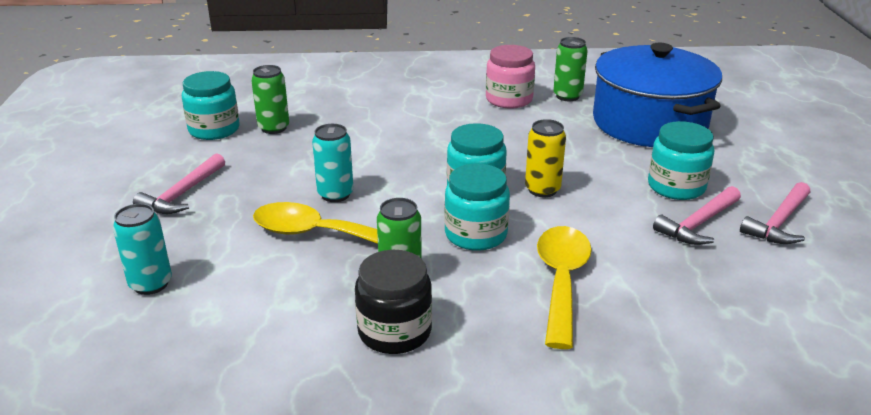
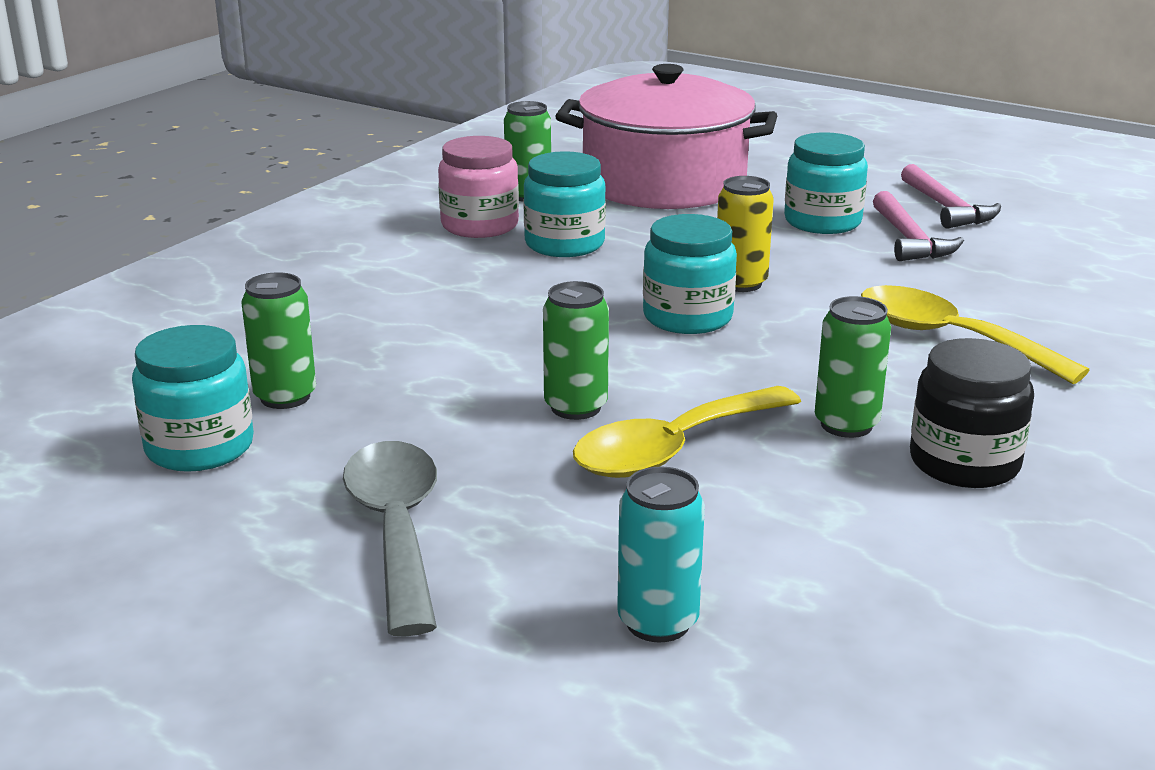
camera: 55 degrees left, 5 degrees down
(182, 194) = (396, 530): pink hammer -> grey spoon
(335, 194) = (576, 407): turquoise can -> green can
(476, 234) = (797, 351): turquoise jar -> turquoise jar (564, 244)
(649, 123) = (664, 183): blue pot -> pink pot

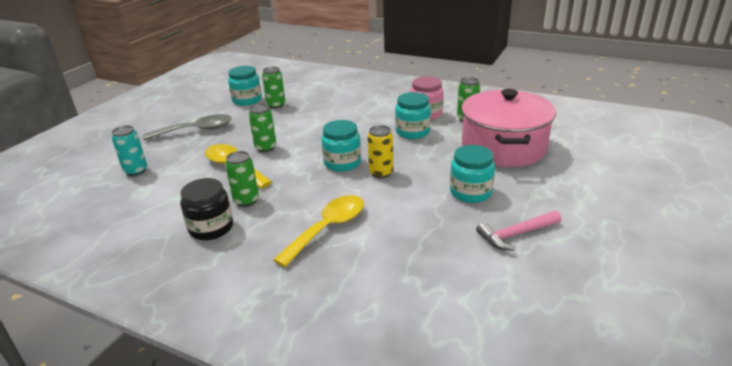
camera: 85 degrees right, 5 degrees up
(909, 240) = (455, 220): pink hammer -> none

